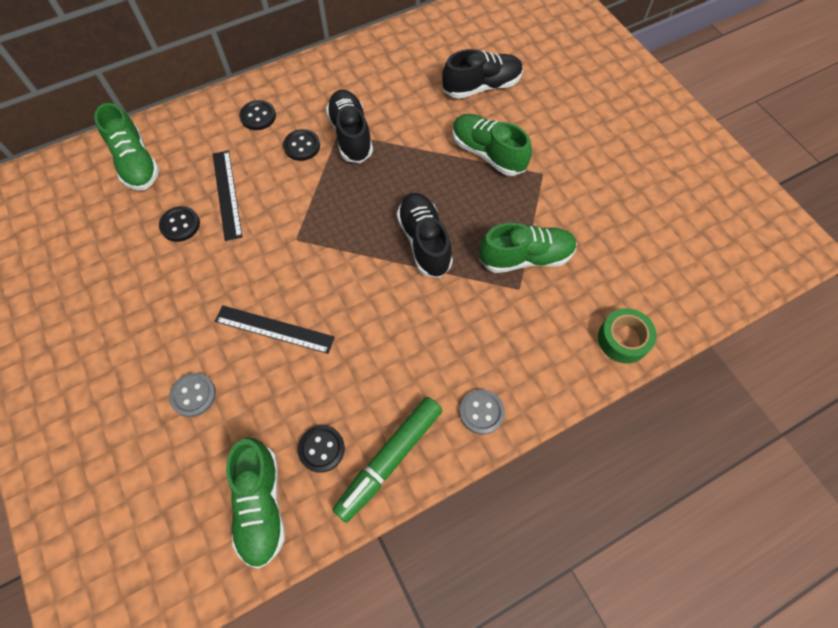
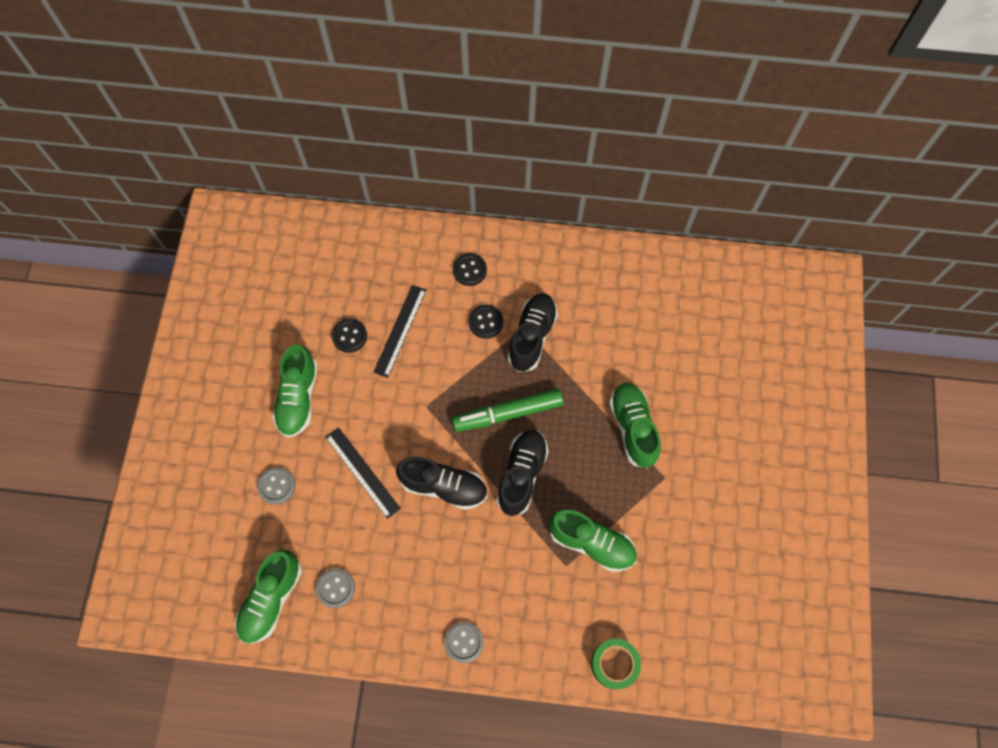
camera: 35 degrees right, 5 degrees up
(136, 163) = (350, 256): green shoe -> green shoe (298, 398)
(321, 449) = (335, 588): black button -> grey button
(390, 459) = (376, 629): green marker -> green marker (508, 413)
(481, 86) = (677, 358): black shoe -> black shoe (443, 486)

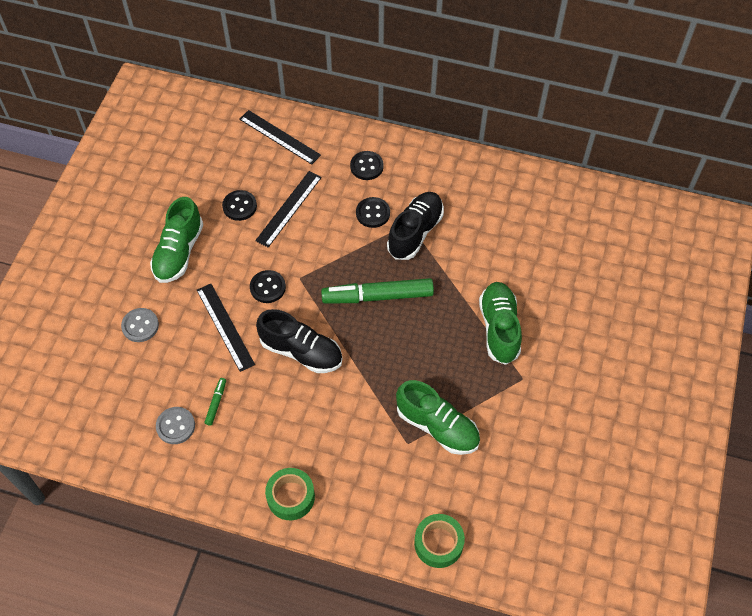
camera: 10 degrees right, 10 degrees down
(271, 599) = (111, 425): green shoe -> none
(370, 557) = (216, 403): none -> green marker
(374, 250) = (279, 137): none -> black ruler
(396, 422) = (268, 287): none -> black button
(464, 642) = (291, 497): grey button -> green tape
(522, 475) = (380, 353): black shoe -> none

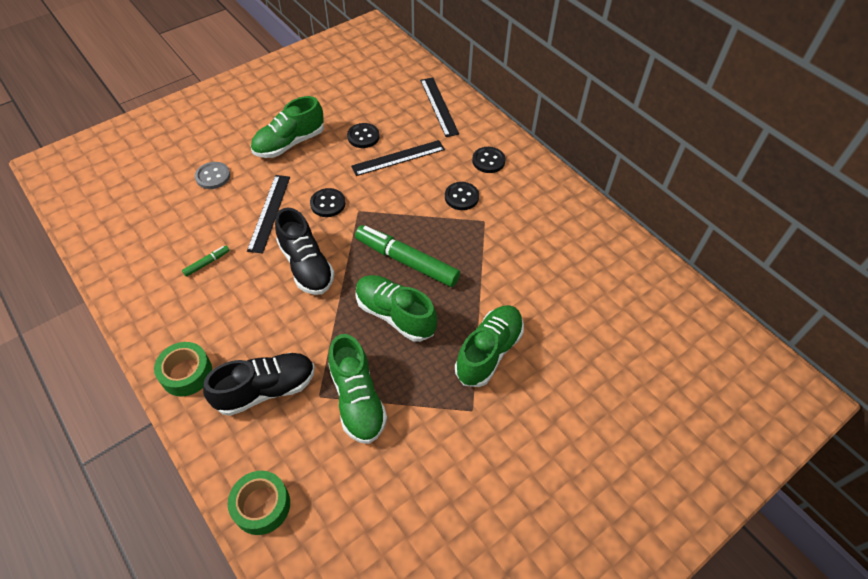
camera: 35 degrees right, 5 degrees down
(175, 426) = (163, 261): grey button -> none
(407, 345) = (395, 315): none -> green shoe
(415, 232) = (484, 231): black shoe -> black shoe (266, 389)

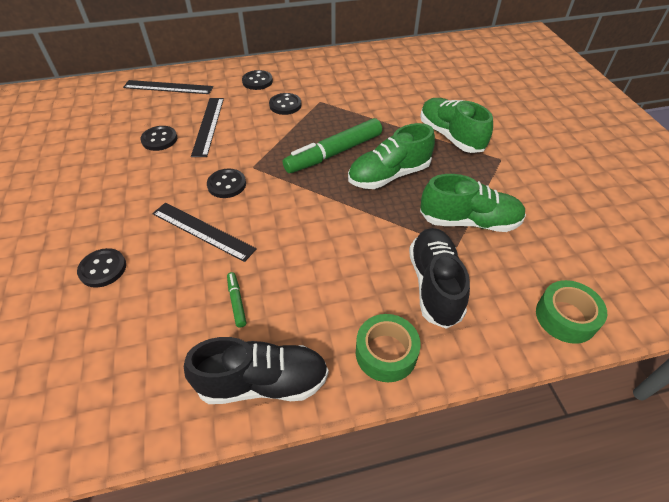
camera: 65 degrees left, 5 degrees down
(213, 176) = (103, 269): grey button -> black button
(289, 143) = (115, 192): green shoe -> none
(306, 265) = (296, 219): black shoe -> black shoe (263, 382)

